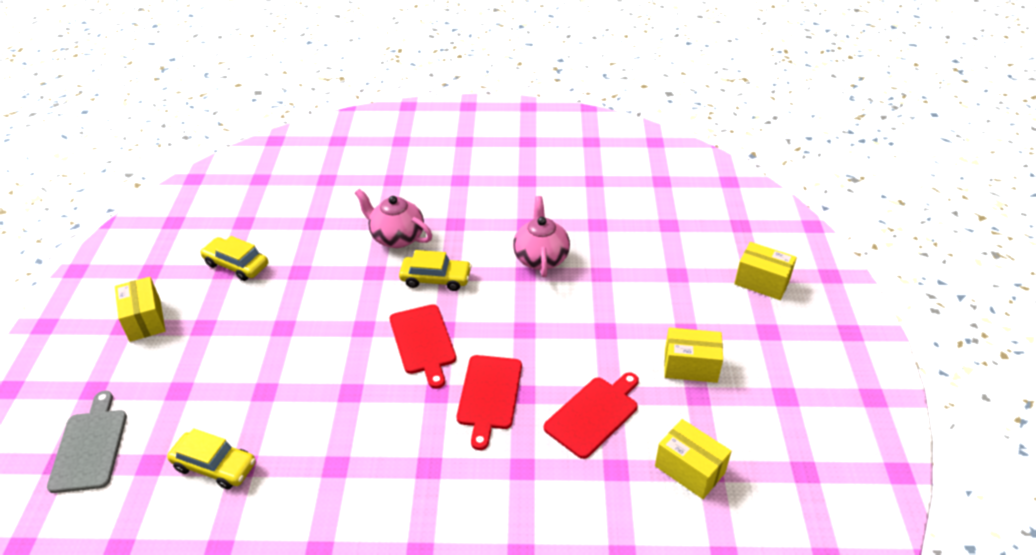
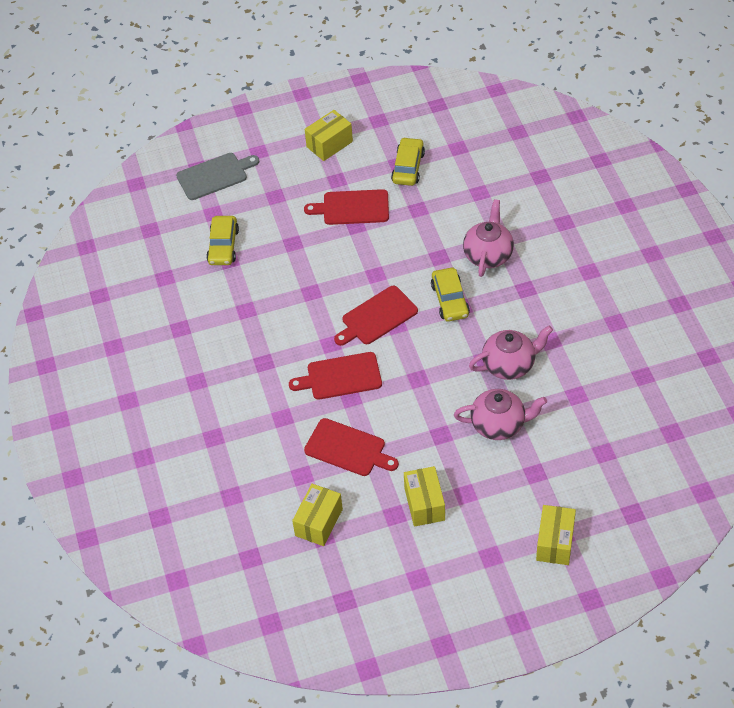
camera: 75 degrees right, 10 degrees up
(255, 323) = (352, 208): none -> red cutting board
(610, 284) = (499, 424): none -> pink teapot

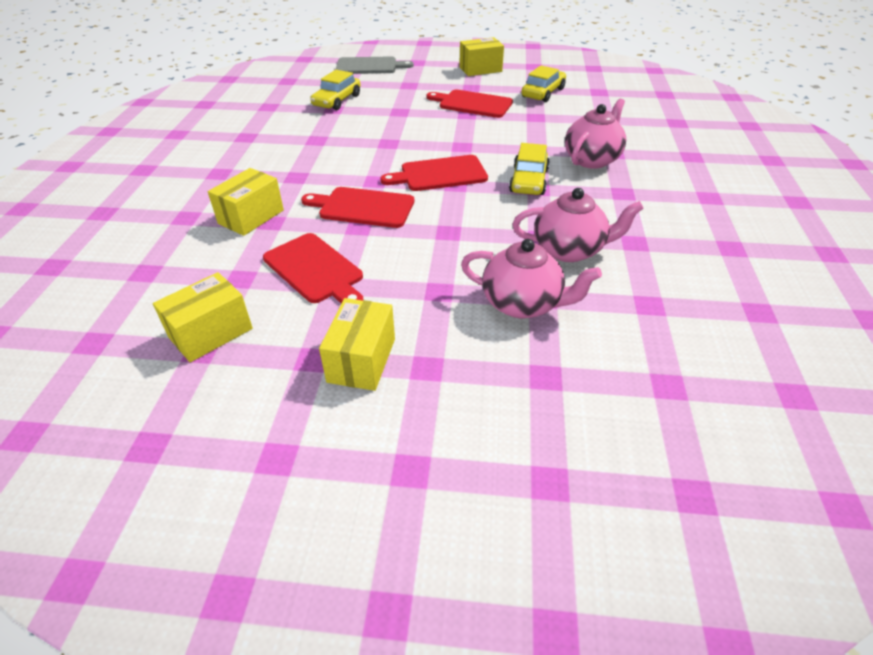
camera: 20 degrees right, 10 degrees down
(555, 542) = (531, 491): yellow box -> yellow box (251, 217)

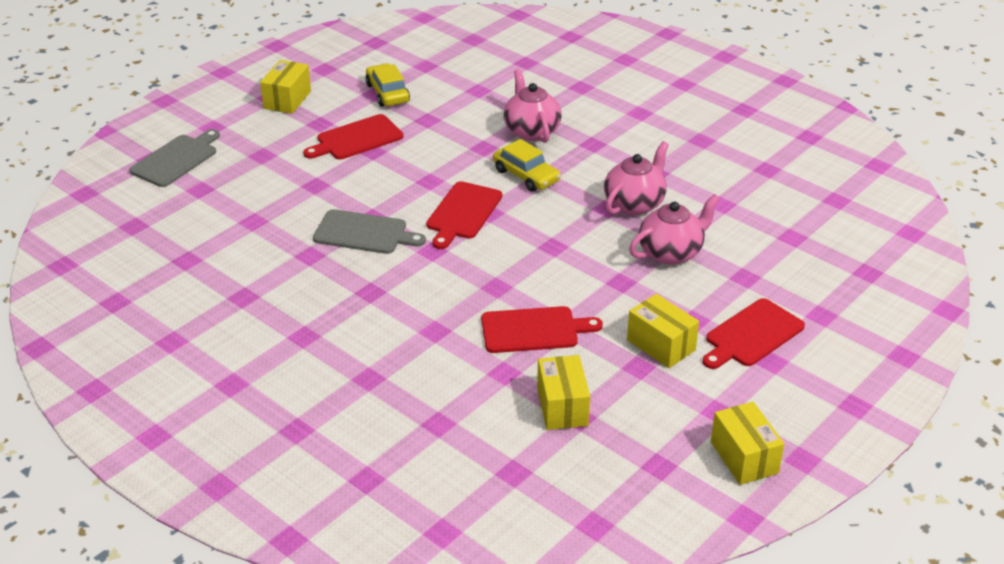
camera: 55 degrees left, 5 degrees down
(251, 217) = (413, 339): yellow box -> yellow box (744, 457)
(337, 100) = (236, 212): yellow car -> none
(363, 207) = (469, 273): red cutting board -> red cutting board (752, 335)
(365, 148) = (364, 233): none -> grey cutting board

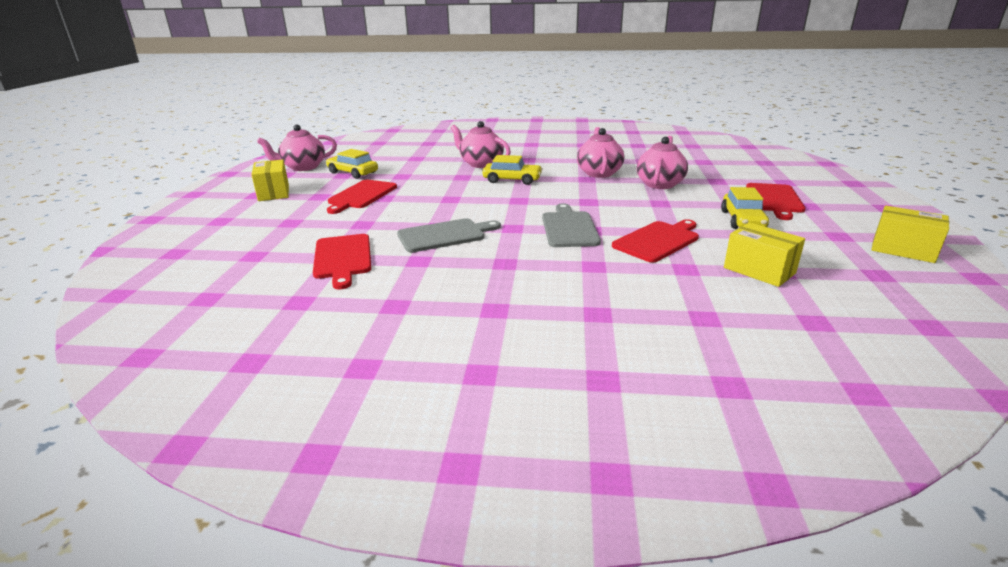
camera: 35 degrees left, 10 degrees down
(176, 159) = (205, 246): grey cutting board -> grey cutting board (569, 228)
(351, 62) = (303, 167): none -> pink teapot
(463, 213) = (501, 205): red cutting board -> red cutting board (343, 258)
(661, 345) = (742, 220): yellow box -> yellow car

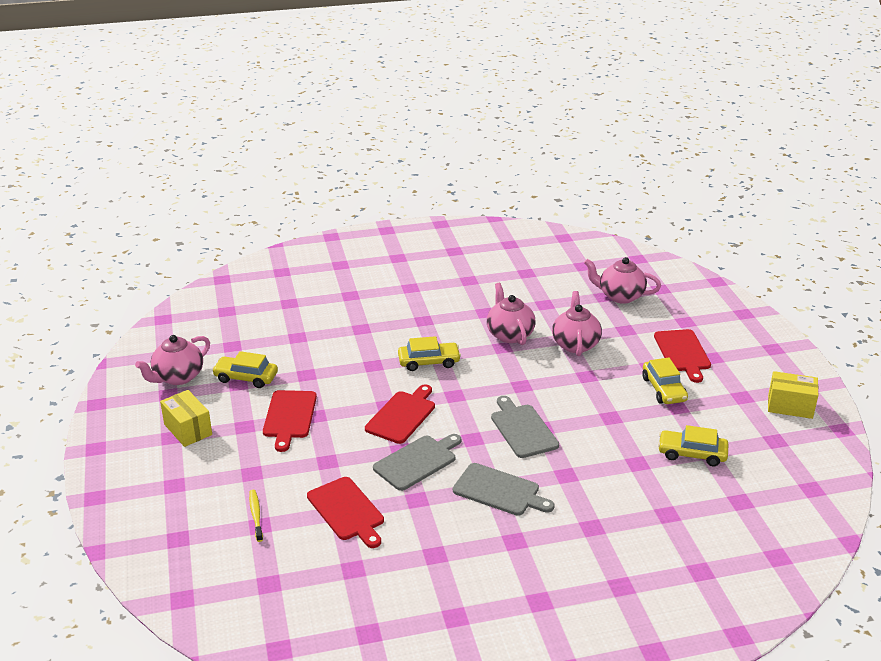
camera: 20 degrees left, 5 degrees up
(259, 248) = (256, 515): none -> yellow toothbrush
(481, 164) = (378, 337): pink teapot -> pink teapot (620, 296)
(510, 267) = (499, 491): none -> grey cutting board
(658, 241) = (604, 432): red cutting board -> red cutting board (402, 415)
(759, 270) = (692, 454): yellow box -> yellow car

